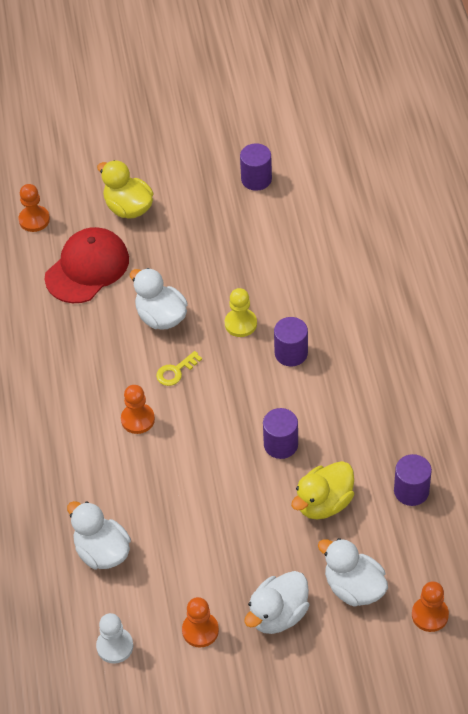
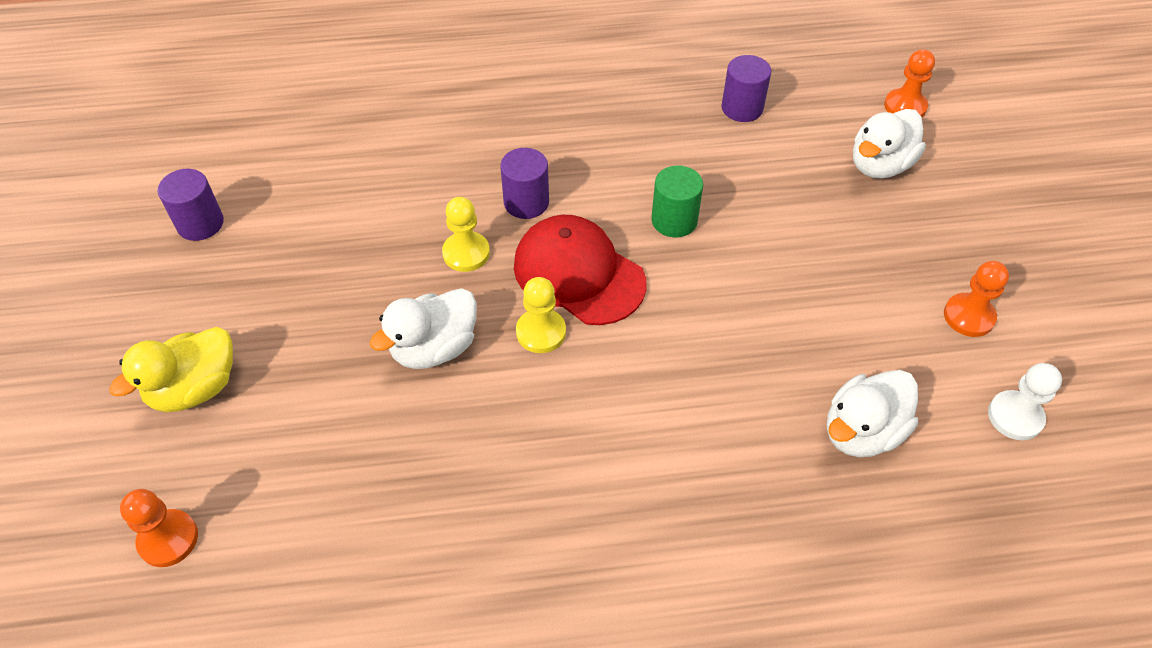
camera: 90 degrees left, 0 degrees up
(87, 268) = (308, 451): red cap -> red cap (578, 274)
(138, 419) = (625, 382): orange pawn -> none
(175, 371) = (541, 332): yellow key -> yellow pawn
(278, 614) = (929, 236): white duck -> none
(281, 444) = (674, 220): purple cylinder -> green cylinder
(324, 503) = (763, 184): yellow duck -> none

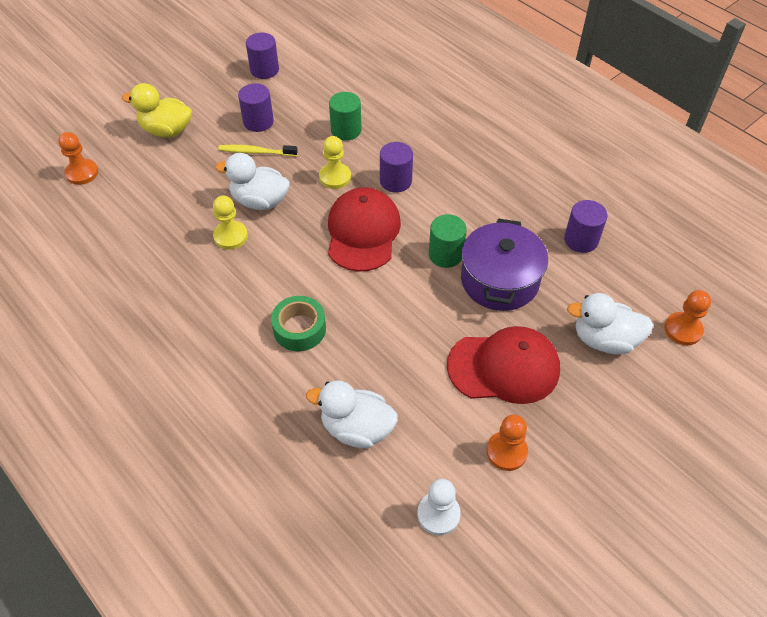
camera: 55 degrees right, 0 degrees up
(290, 278) = (258, 122): none -> purple cylinder
(343, 308) = (256, 152): none -> yellow toothbrush
(398, 202) = (346, 130): none -> green cylinder
(541, 332) = (306, 238): yellow pawn -> yellow pawn (230, 236)
(679, 413) = (299, 329): none -> green tape
(745, 198) = (499, 280): none -> purple pot
(862, 259) = (504, 367): none -> red cap

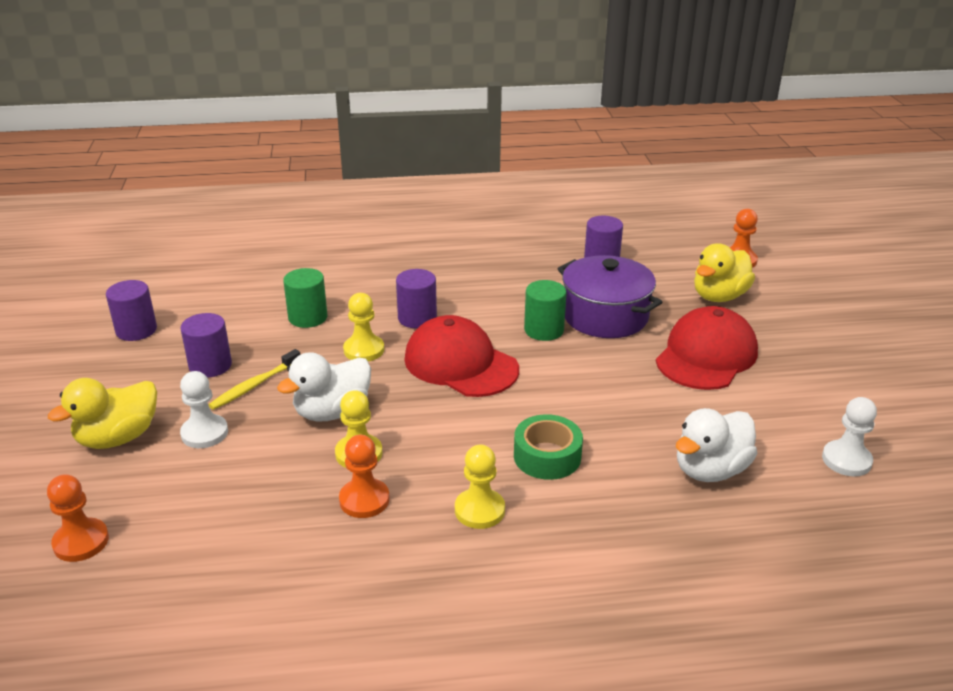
camera: 55 degrees left, 20 degrees down
(197, 160) = (204, 433): none -> white pawn
(221, 321) = (479, 510): none -> yellow pawn
(506, 452) = (801, 393): orange pawn -> orange pawn (364, 500)
(604, 340) = (719, 296): white duck -> yellow duck

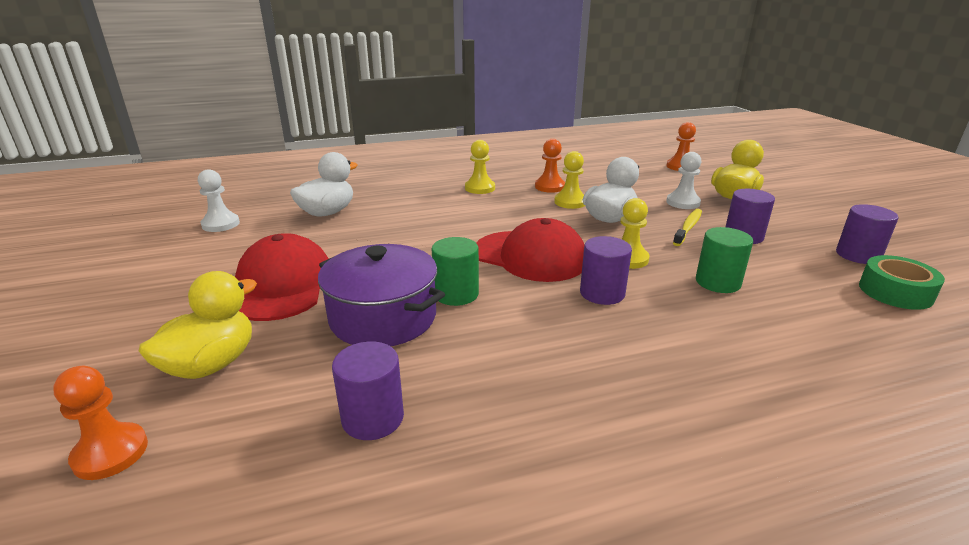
camera: 170 degrees right, 5 degrees down
(547, 456) = (442, 210): green tape -> green tape (895, 292)
(706, 355) = (282, 285): red cap -> red cap turned 150 degrees clockwise

